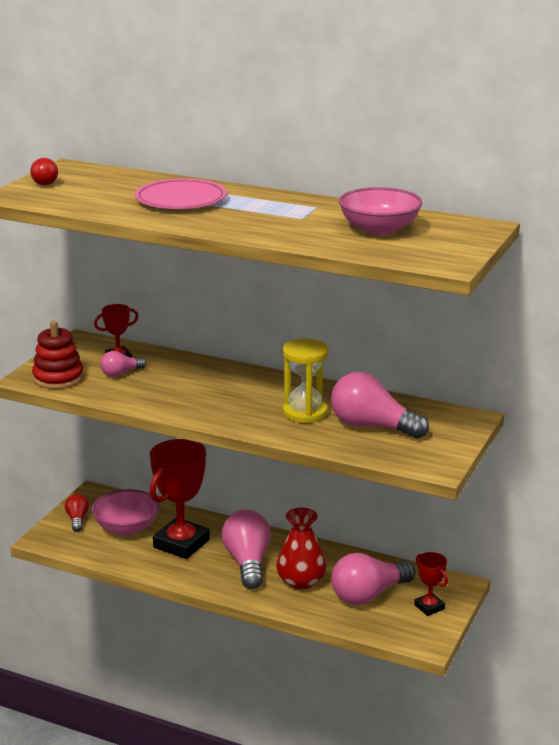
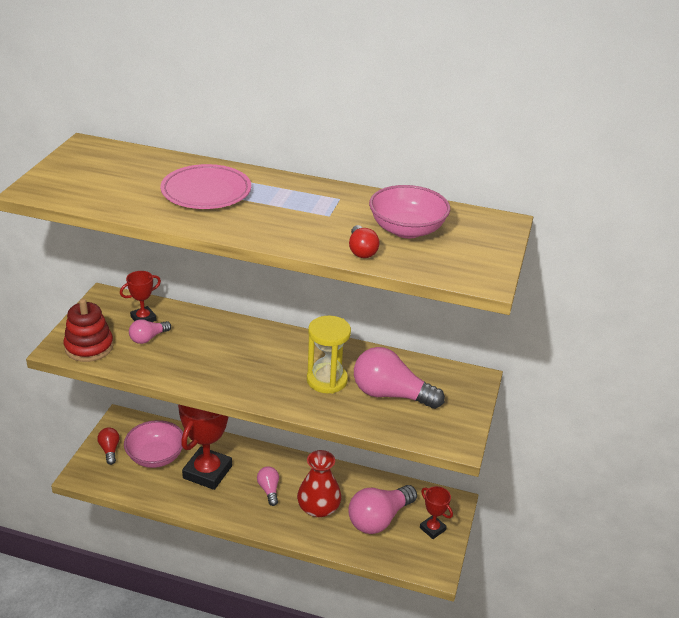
camera: 10 degrees left, 10 degrees up
(46, 182) = (67, 168): red light bulb -> red light bulb (361, 250)
(248, 563) = (269, 490): pink light bulb -> pink light bulb, size x0.51

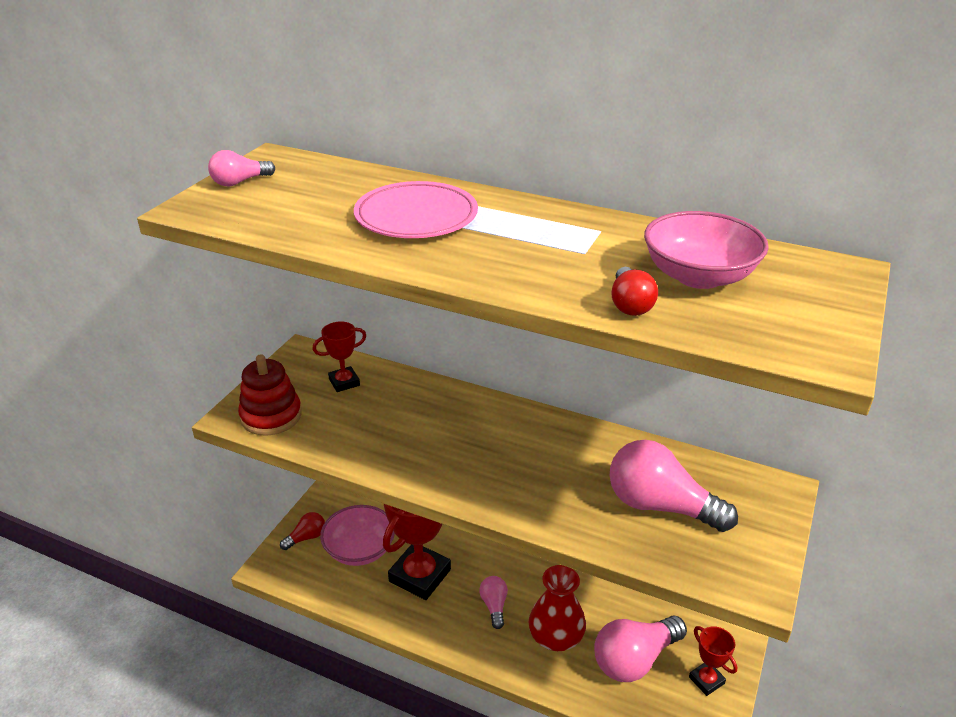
camera: 10 degrees right, 0 degrees up
(110, 450) = (306, 537): red light bulb -> red light bulb turned 60 degrees clockwise
(148, 338) = (346, 408): pink light bulb -> pink light bulb (240, 182)
(327, 380) = (572, 479): yellow hourglass -> none

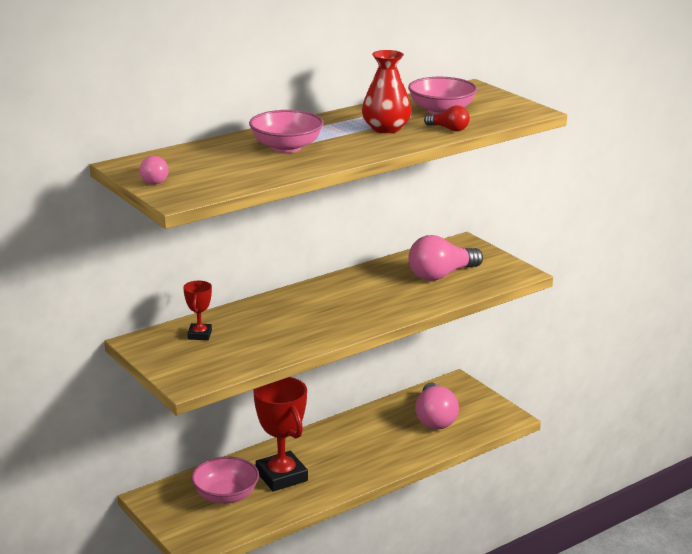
camera: 60 degrees left, 10 degrees down
(271, 416) = (204, 370): red stacking toy -> none
(306, 537) = (183, 518): red light bulb -> none
(416, 217) = (286, 147): pink plate -> pink bowl
(494, 606) = (342, 454): pink light bulb -> none
(556, 636) = (390, 440): red vase -> red vase (386, 128)
(706, 680) = (471, 401): red trophy -> none

